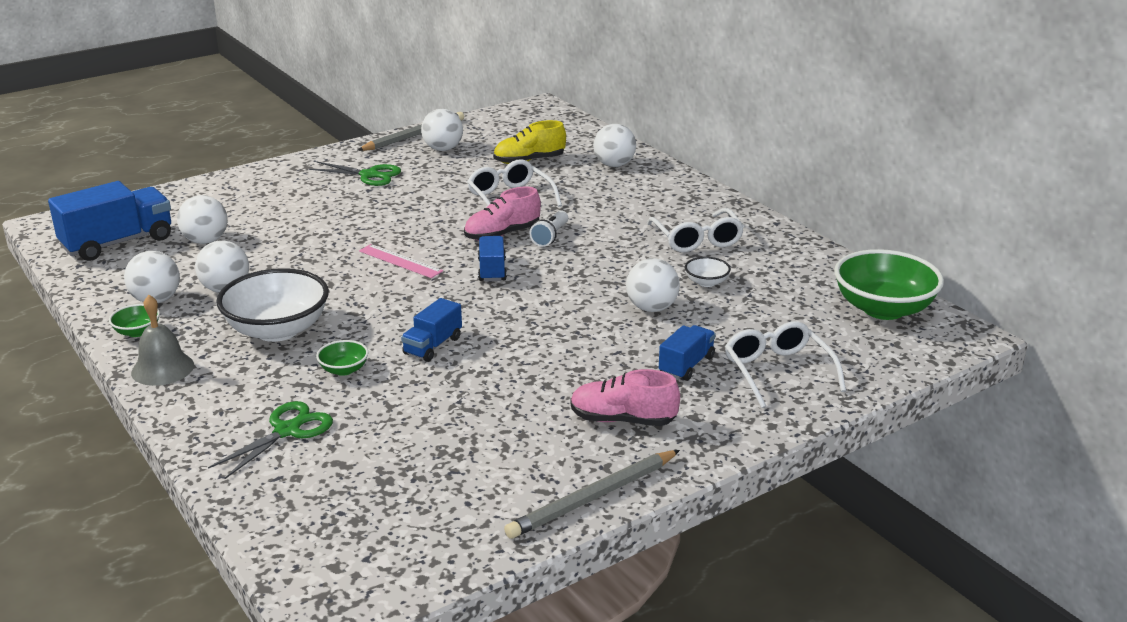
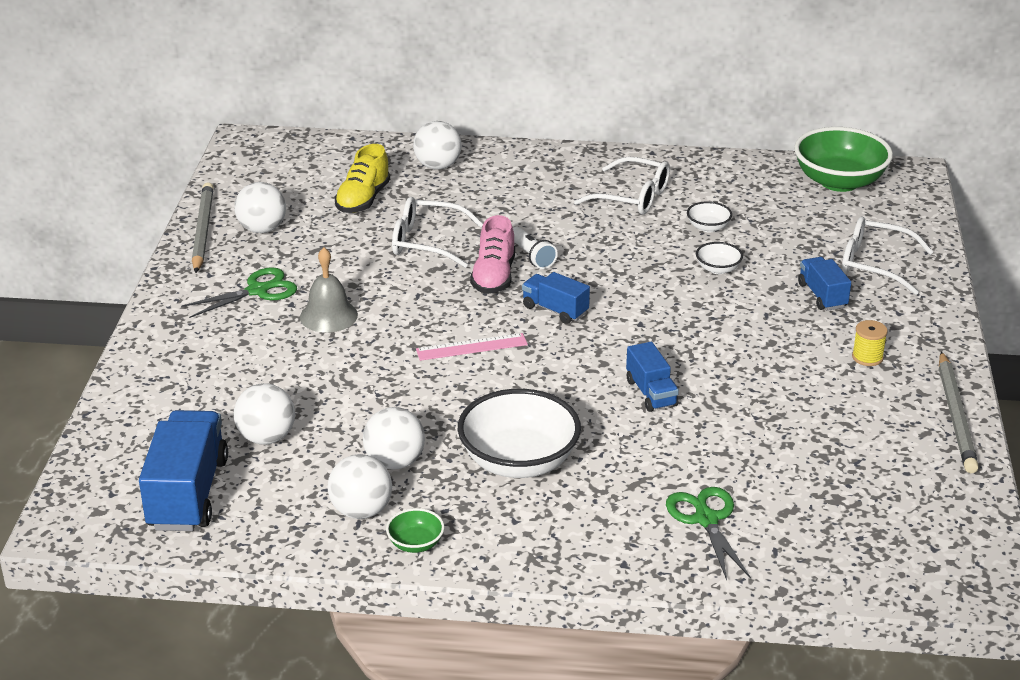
camera: 50 degrees left, 5 degrees up
(162, 368) = (511, 551): grey bell -> grey bell (328, 316)
(344, 370) = (637, 453): green bowl -> none
(622, 420) = (867, 357): pink shoe -> yellow spool
(651, 308) = (718, 269): white ball -> white bowl

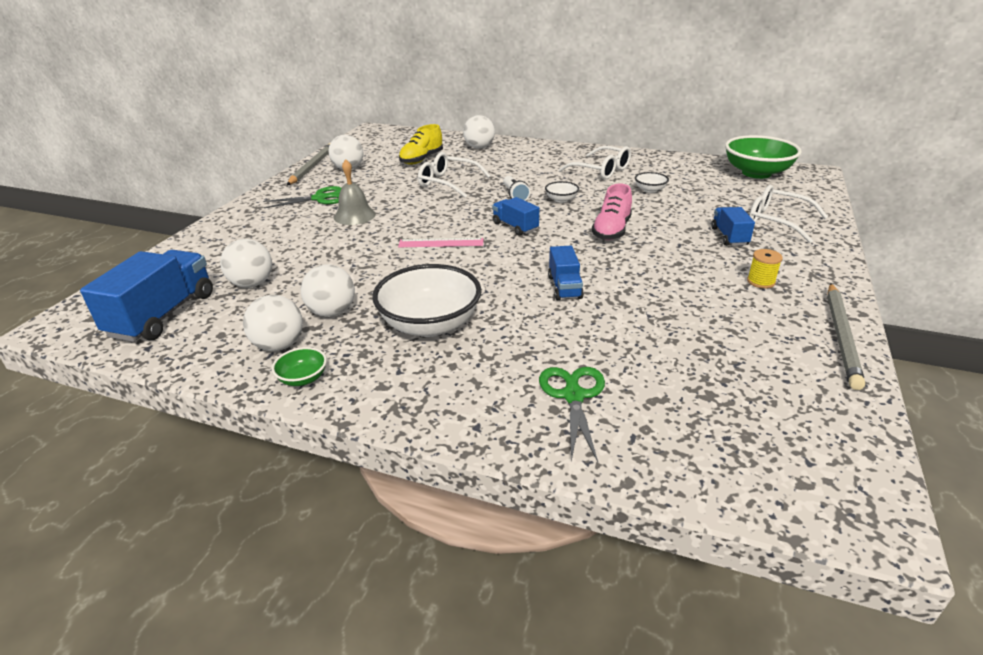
camera: 15 degrees right, 0 degrees up
(494, 277) = (482, 204): pink shoe -> pink shoe (611, 230)
(718, 269) = (649, 213): white bowl -> white bowl (561, 200)

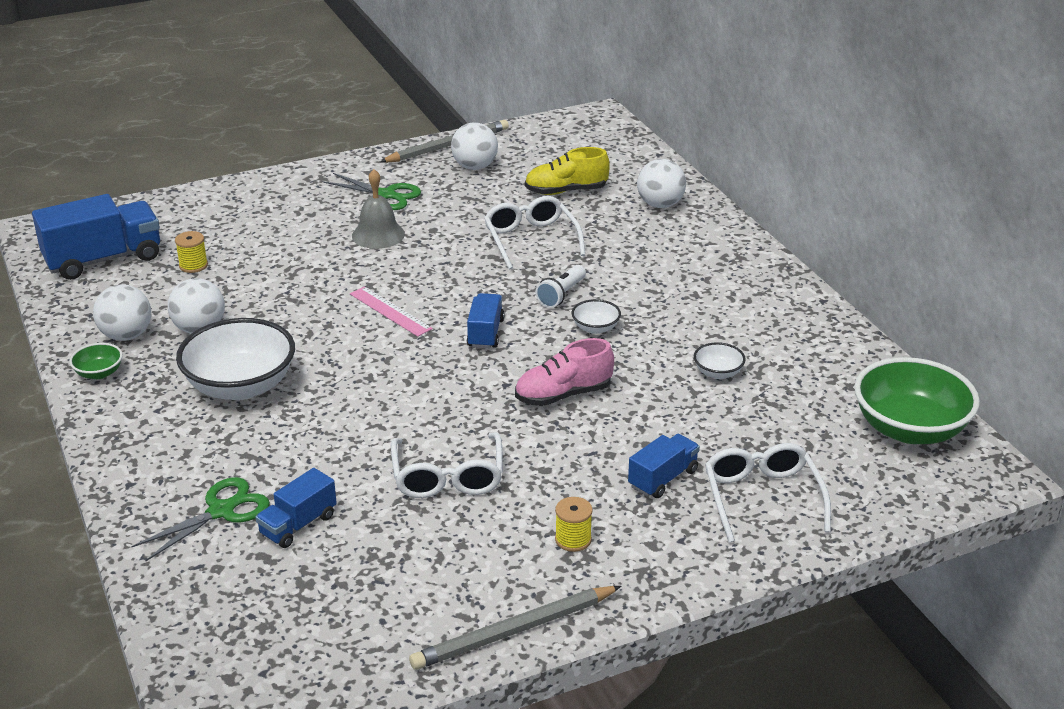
camera: 45 degrees right, 0 degrees up
(252, 284) = (193, 265): white ball -> yellow spool
(564, 287) = (396, 423): blue truck -> blue truck (298, 525)
(601, 170) = (724, 315): white glasses -> white glasses (448, 477)

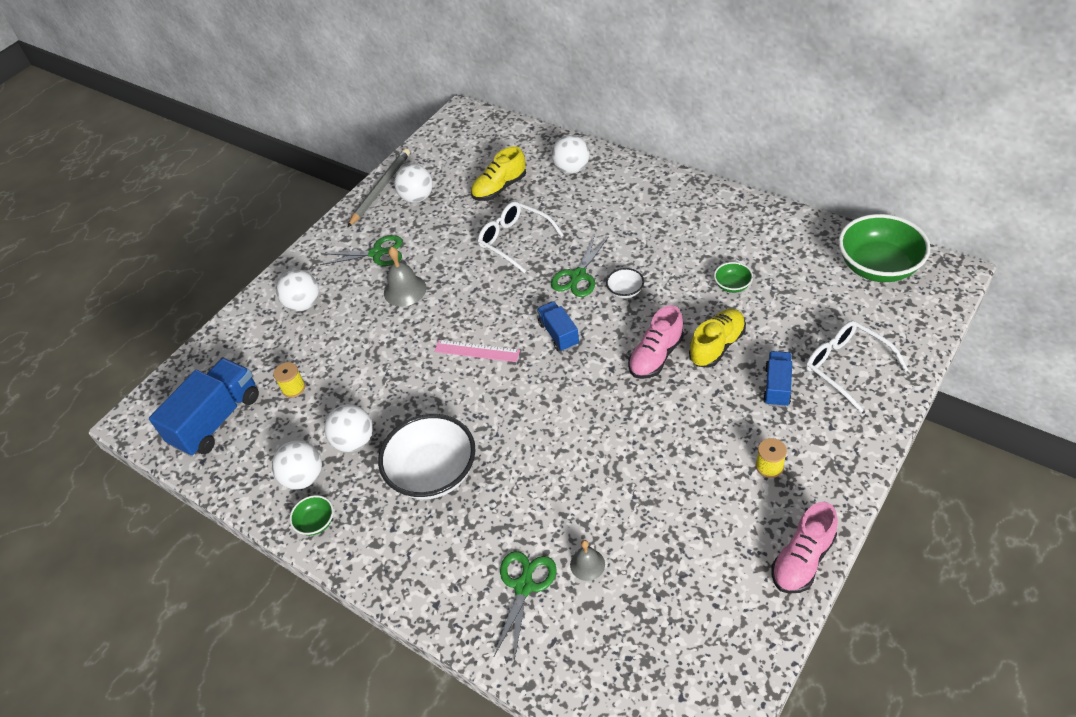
camera: 25 degrees left, 15 degrees up
(274, 206) = (303, 304): none -> white ball
(298, 525) = (587, 564): blue truck -> grey bell
(448, 477) = (646, 465): white glasses -> none
(514, 631) = (802, 560): grey pencil -> pink shoe
(561, 295) = (578, 276): white flashlight -> green scissors
(639, 415) = (717, 346): none -> yellow shoe
(718, 373) = (732, 285): white bowl -> green bowl

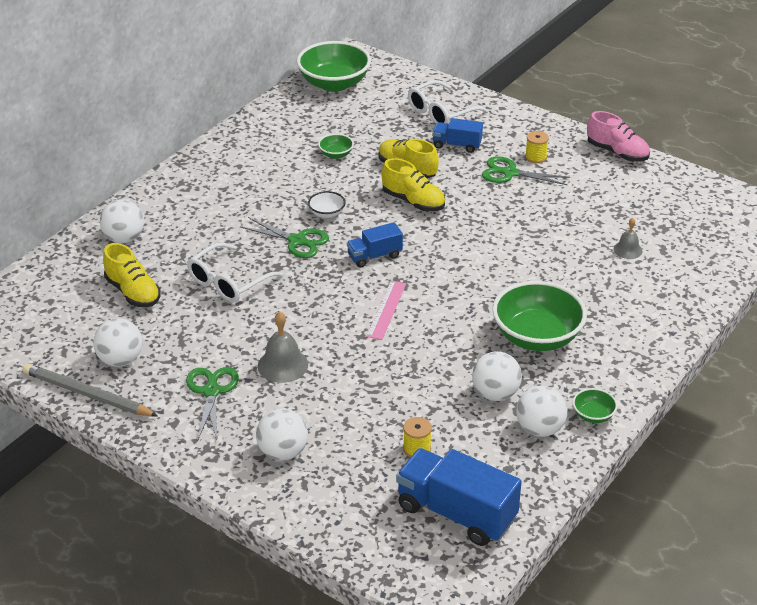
camera: 95 degrees left, 10 degrees down
(433, 473) = (537, 337): white bowl -> green bowl
(524, 586) = (650, 283): green scissors -> green scissors (510, 173)
(656, 356) = (413, 201): pink shoe -> yellow shoe

